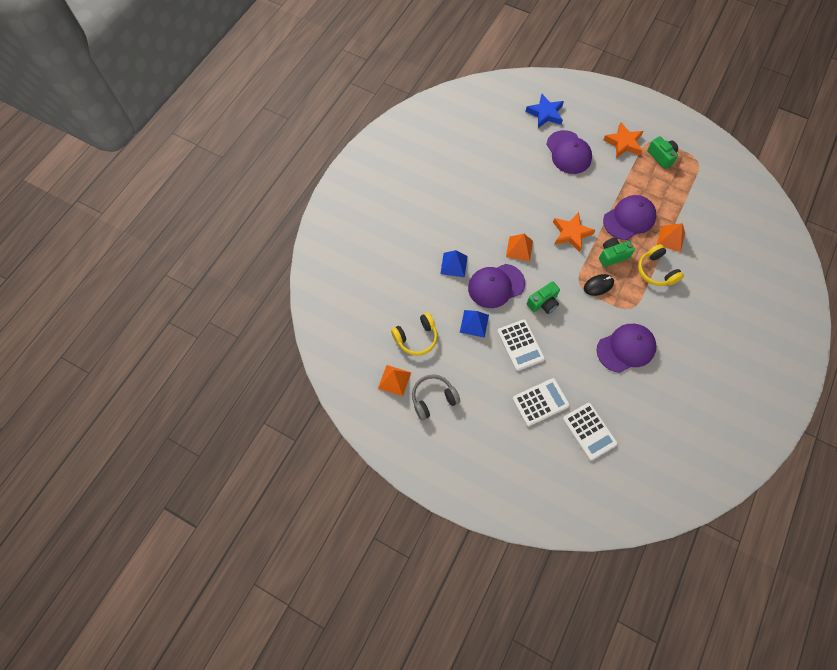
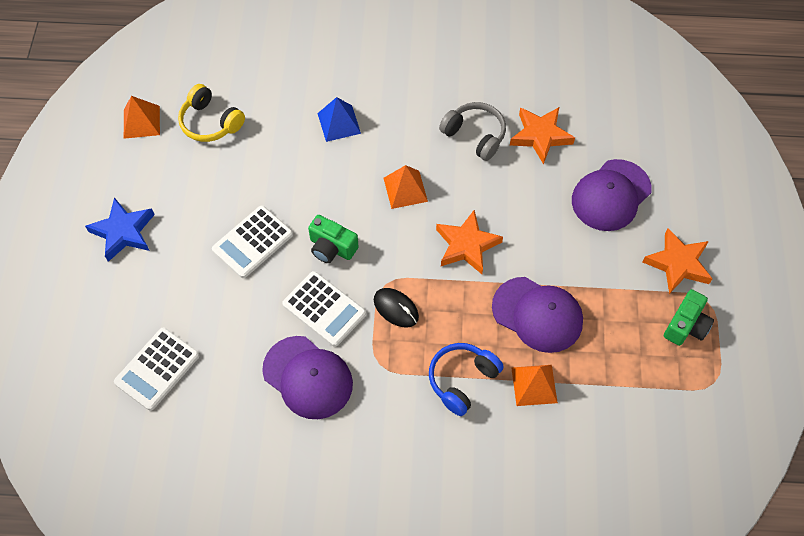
camera: 65 degrees right, 5 degrees down
(433, 399) = (132, 172): grey headphones -> grey headphones (475, 135)
(474, 323) = (261, 177): blue pyramid -> none
(496, 286) = (331, 182): purple cap -> none
(514, 167) = (540, 136): none -> orange star
(540, 402) = (177, 294): white calculator -> white calculator (324, 309)
(545, 113) = (664, 142): blue star -> blue star (123, 232)
(612, 256) = (457, 311): green camera -> none
(656, 271) = (462, 380): yellow headphones -> blue headphones

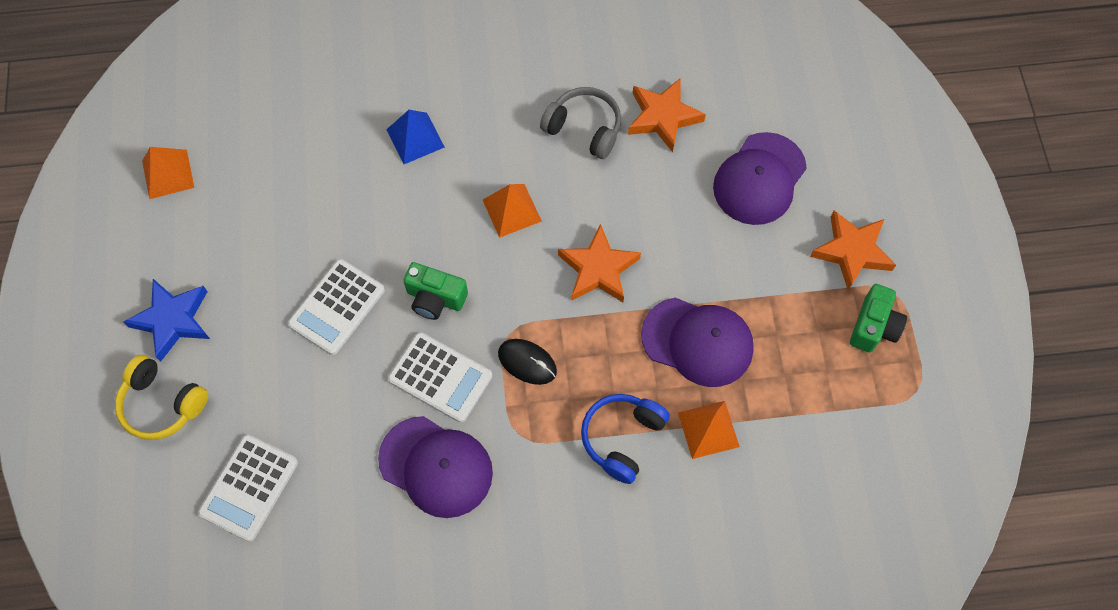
camera: 10 degrees left, 5 degrees up
(210, 122) = (255, 161): yellow headphones -> yellow headphones (162, 403)

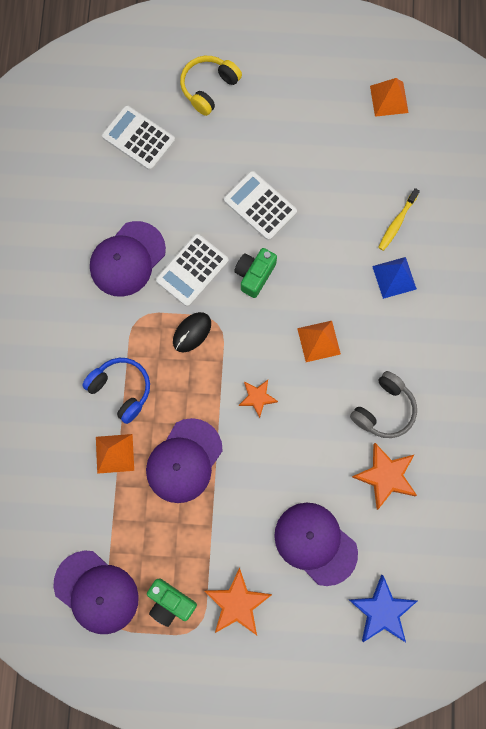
camera: 100 degrees right, 10 degrees up
(173, 320) = (269, 97): blue star -> blue star (382, 611)
(342, 144) = (397, 223): none -> yellow toothbrush
(598, 269) = (257, 397): orange star -> orange star, size x0.61
(887, 416) = (96, 592): none -> purple cap

